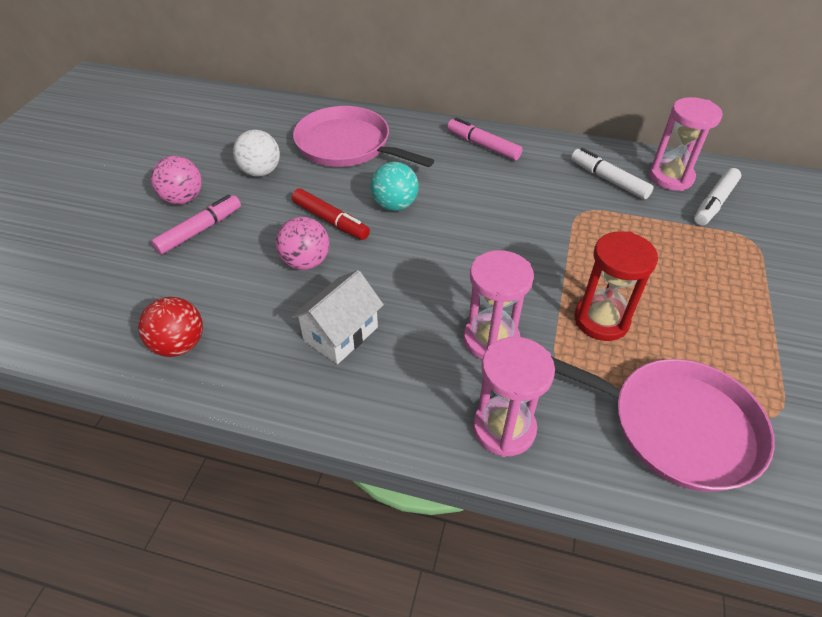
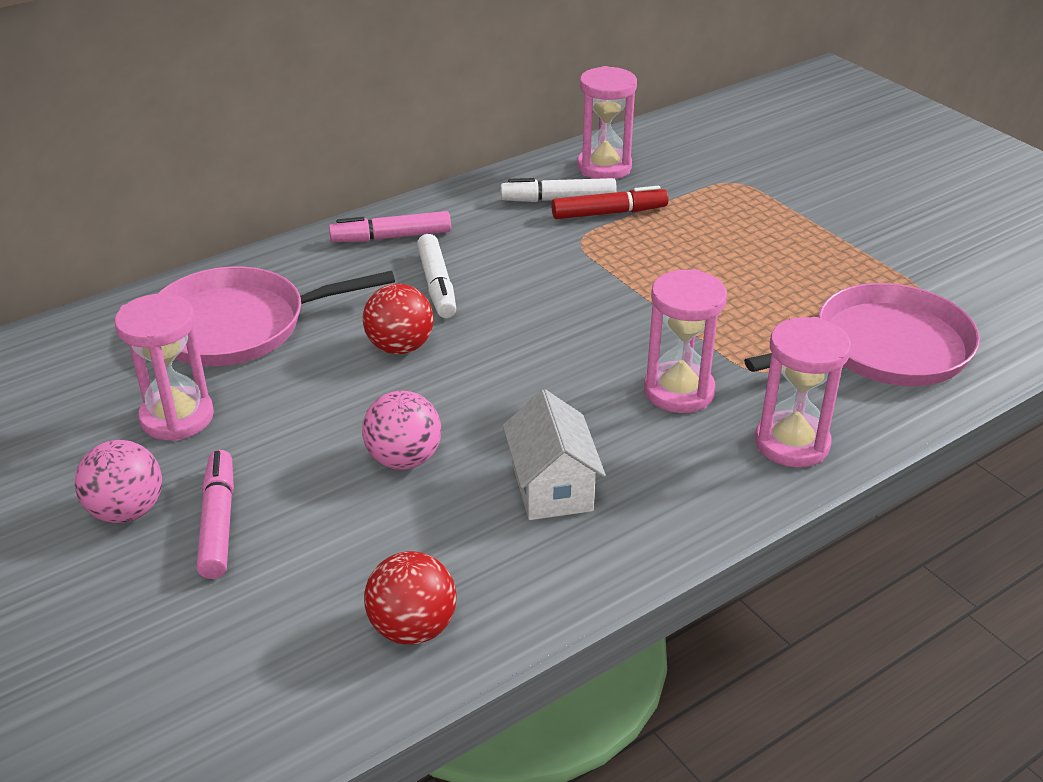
camera: 50 degrees left, 10 degrees down
(260, 172) = (177, 417): white ball -> pink hourglass
(330, 220) = (358, 406): red marker -> red marker (608, 213)
(395, 205) = (400, 347): turquoise ball -> red ball
(601, 320) = (730, 315): red hourglass -> none
(714, 203) = (667, 168): white marker -> white marker (437, 285)

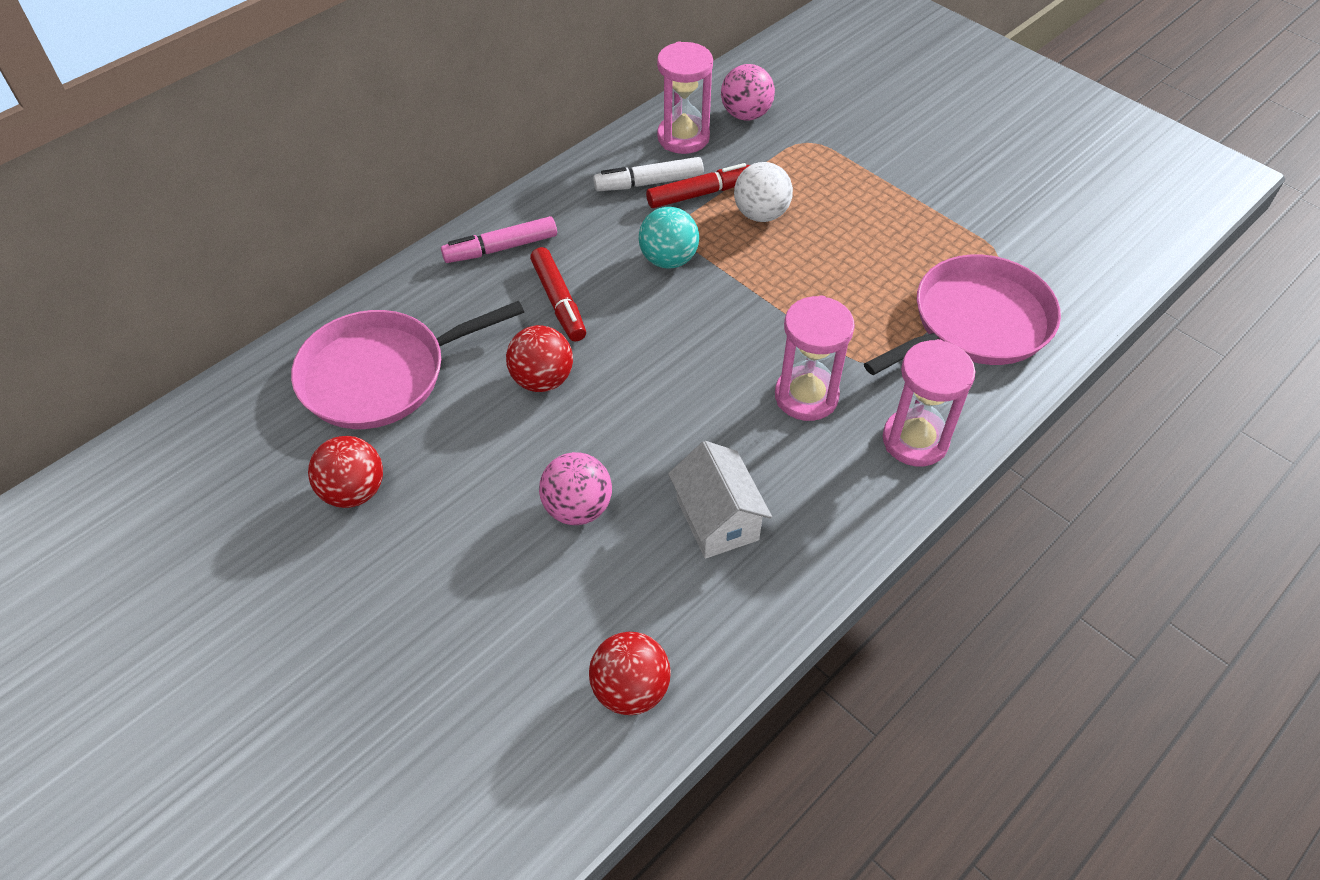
camera: 10 degrees left, 15 degrees up
(127, 511) = (337, 604): pink ball -> pink ball (746, 114)
(177, 417) = (354, 491): pink hourglass -> red ball
(218, 522) = (426, 604): pink marker -> none
(437, 285) = (559, 301): white marker -> red marker
(561, 262) = (668, 259): none -> turquoise ball
(669, 235) = (761, 214): none -> white ball

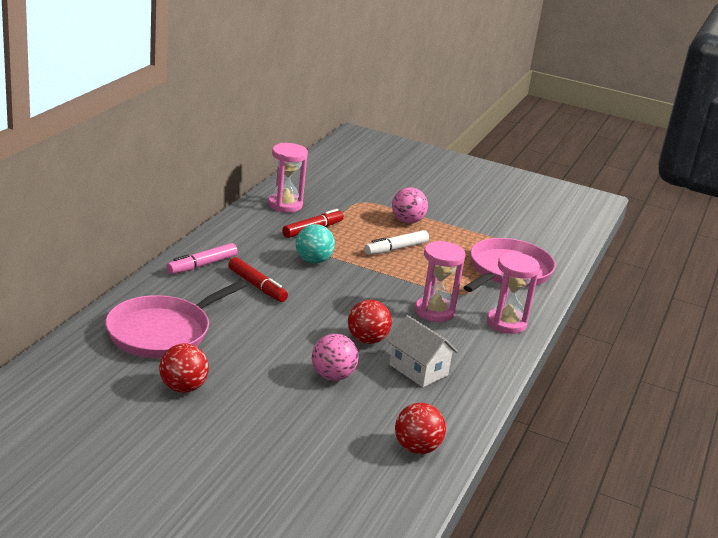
camera: 25 degrees left, 25 degrees down
(542, 379) = (271, 322): red ball -> red ball (367, 340)
(649, 183) = (277, 227): white marker -> white marker (396, 249)
(746, 114) = (317, 192): pink ball -> pink ball (407, 221)
(761, 214) = (356, 236): white ball -> none

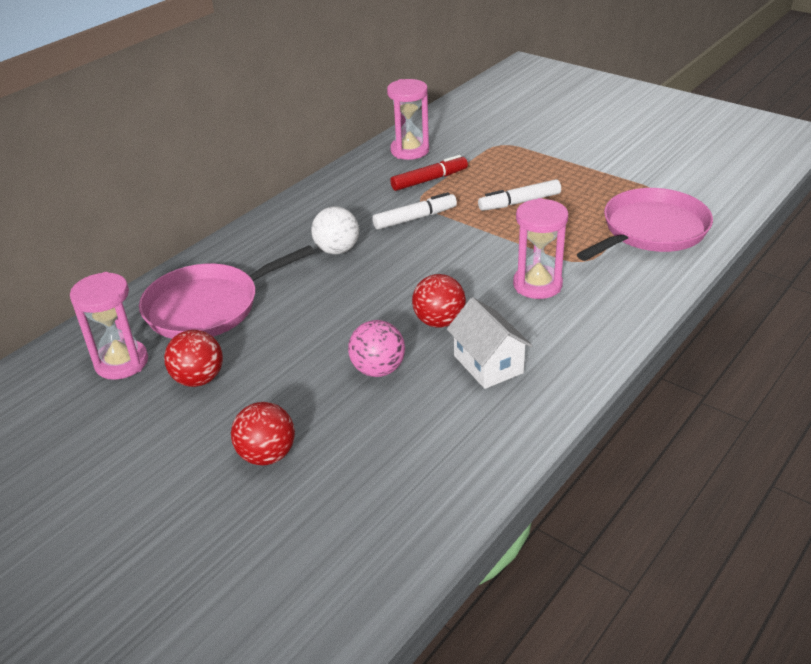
camera: 20 degrees right, 10 degrees up
(202, 265) = (287, 224): pink marker -> none
(257, 286) = (337, 250): red marker -> white ball
(313, 261) = (414, 218): turquoise ball -> white marker
(407, 221) = (546, 167): pink ball -> none
(416, 448) = (445, 477): red ball -> red ball (267, 455)
(506, 323) = (626, 301): pink hourglass -> pink hourglass (121, 362)

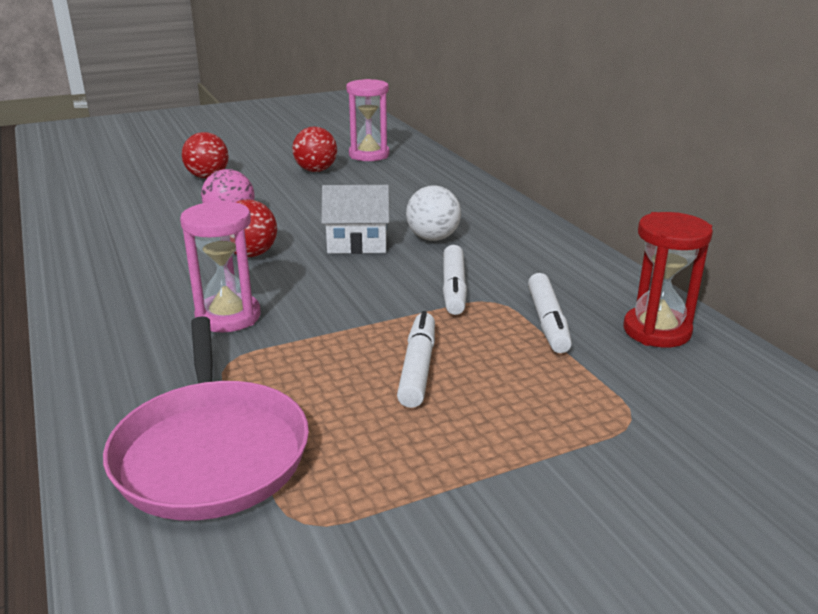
camera: 115 degrees right, 10 degrees down
(208, 307) = (403, 182): pink pan -> none
(409, 151) = (656, 331): pink hourglass -> red hourglass
(429, 180) = (548, 321): red marker -> white marker
(488, 364) = (162, 258): white house -> white house (357, 244)

